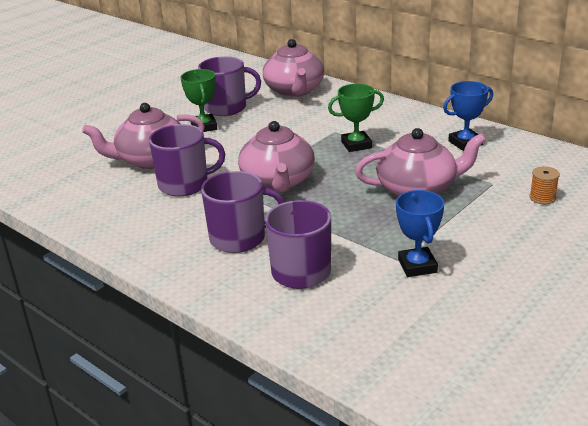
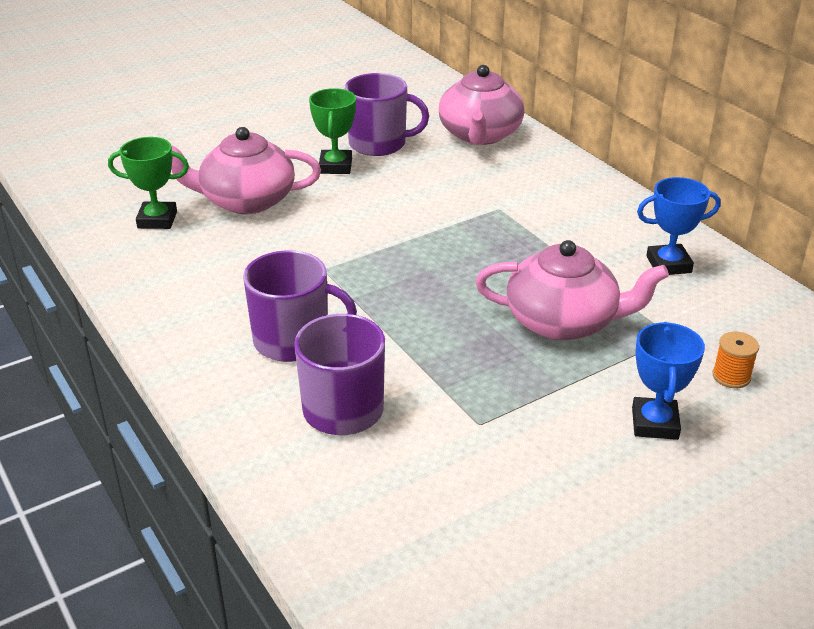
camera: 15 degrees right, 5 degrees up
(185, 184) = (268, 246): purple mug -> none
(278, 181) = (386, 268): pink teapot -> none
(356, 145) = (517, 235): green trophy -> green trophy (157, 220)
(417, 266) = (498, 439): blue trophy -> blue trophy (654, 423)

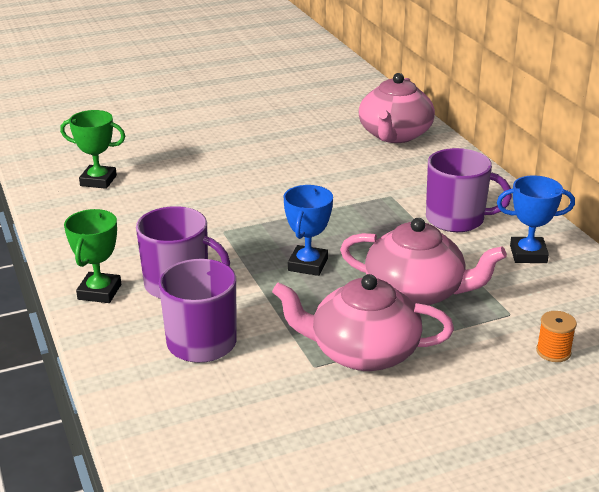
camera: 10 degrees right, 5 degrees down
(246, 200) = (176, 172): pink teapot -> pink teapot (362, 352)
(335, 166) = (260, 150): green trophy -> green trophy (99, 292)
(379, 144) = (304, 135): purple mug -> purple mug (456, 219)
(654, 423) = (469, 382): blue trophy -> blue trophy (308, 265)

